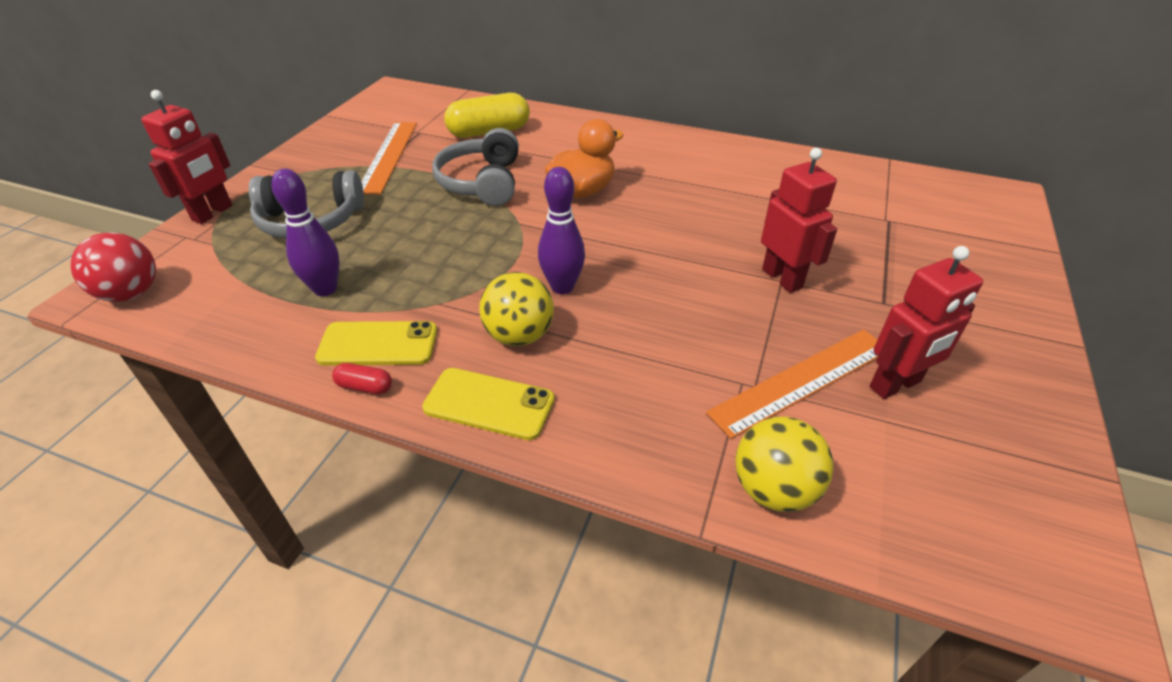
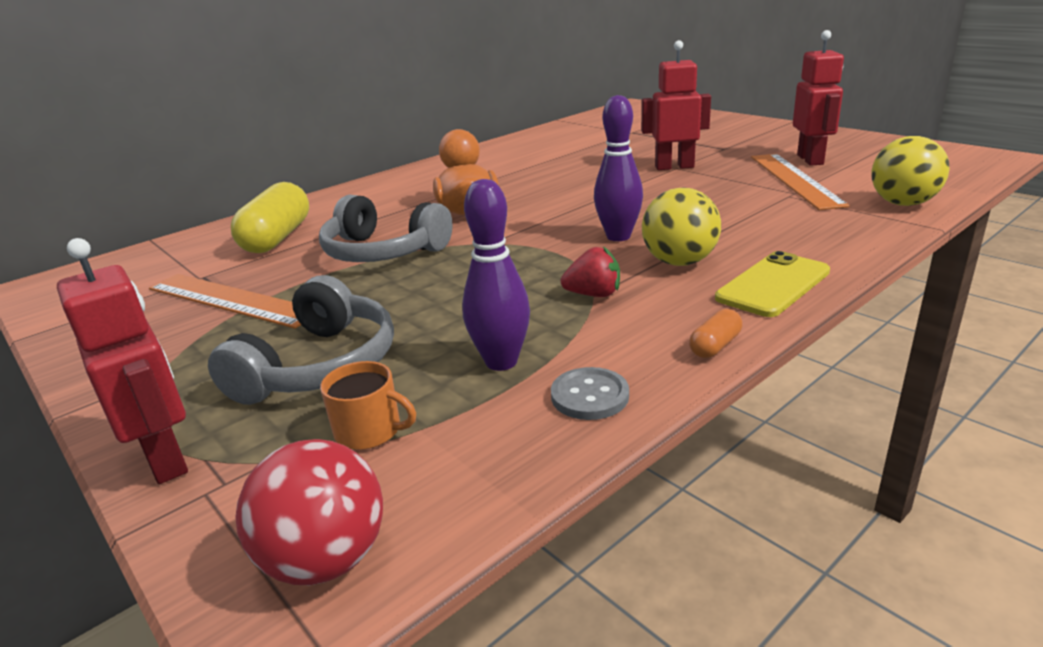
camera: 60 degrees left, 15 degrees down
(240, 266) = (370, 431): none -> orange mug
(285, 340) = (589, 396): none -> grey button
(365, 387) = (715, 346): red capsule -> orange capsule
(378, 344) = (643, 333): yellow phone -> none
(438, 303) = (594, 294): none -> red strawberry

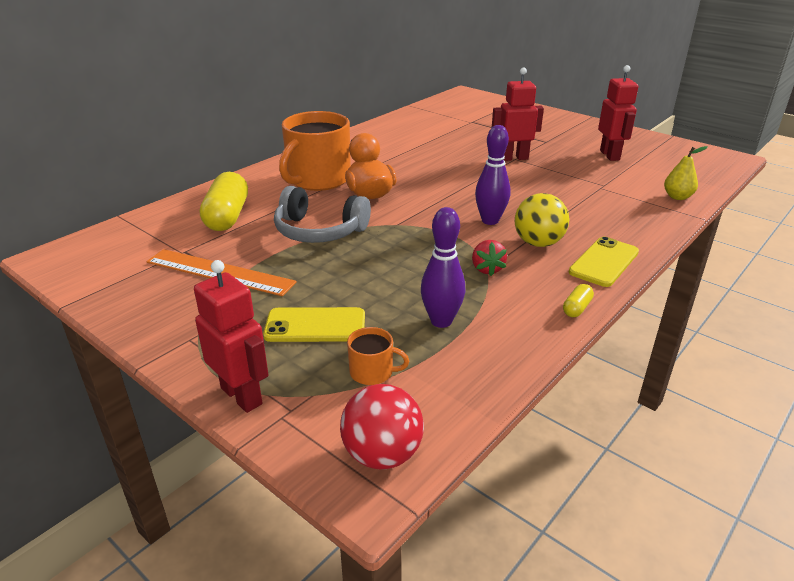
camera: 10 degrees left, 5 degrees up
(320, 366) = (315, 325): grey headphones -> yellow phone
(410, 196) = (318, 179): none -> orange mug
(589, 396) = (507, 345): grey button -> none
(594, 294) = (487, 269): red strawberry -> red strawberry turned 90 degrees clockwise
(715, 346) = (576, 308): orange capsule -> yellow capsule
(795, 180) = (602, 173): orange ruler -> none
(903, 203) = (677, 197): yellow ball -> yellow pear

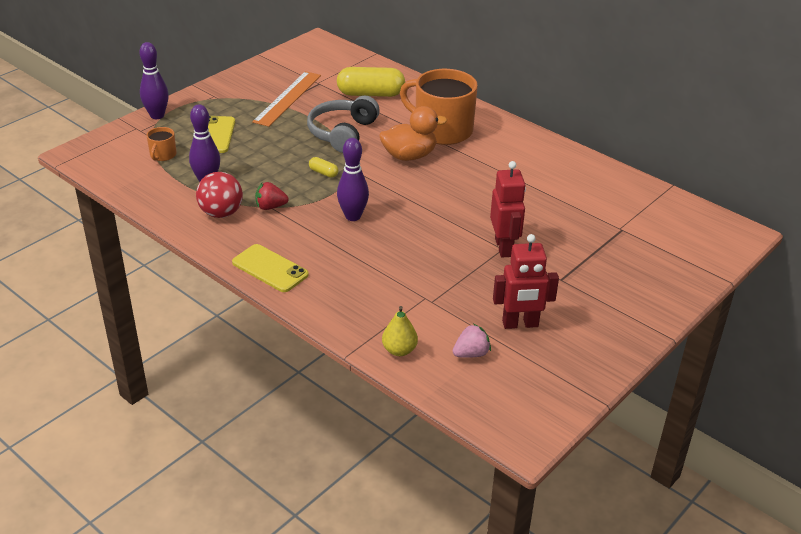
camera: 90 degrees right, 5 degrees up
(242, 395) = (157, 115): red robot -> purple bowling pin
(382, 454) = (96, 157): red ball -> red ball (221, 213)
(538, 243) = (308, 238): yellow ball -> none
(576, 308) = (206, 242): yellow capsule -> yellow capsule (323, 173)
(658, 171) = (471, 354): none -> pink strawberry

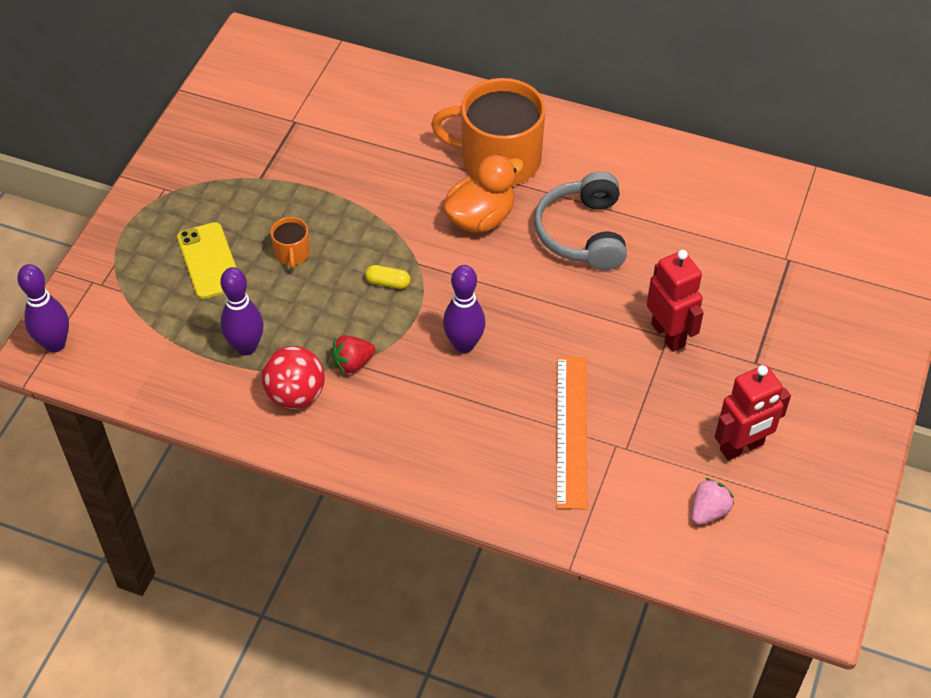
camera: 20 degrees left, 15 degrees up
(157, 115) = (108, 250): purple bowling pin -> purple bowling pin (55, 344)
(163, 155) = (159, 319): orange mug -> orange mug (292, 253)
(270, 269) = (408, 465): yellow phone -> none
(287, 98) = (268, 162): orange ruler -> orange ruler (571, 431)
(342, 133) = (374, 204): grey headphones -> grey headphones (582, 233)
(370, 94) = (374, 121): yellow capsule -> none
(399, 350) = (626, 535): yellow pear -> none

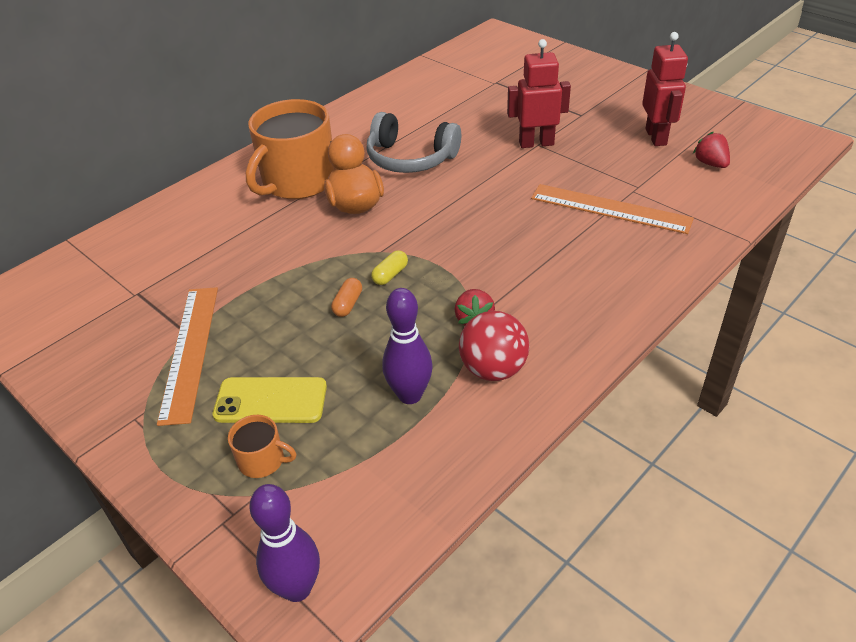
camera: 65 degrees left, 10 degrees down
(242, 187) = (190, 351): none -> orange ruler
(292, 253) = (308, 332): orange mug -> orange mug (262, 460)
(336, 267) = (348, 304): none -> orange capsule
(464, 345) = (490, 245): purple bowling pin -> none
(708, 511) = (710, 163): pink strawberry -> red strawberry

